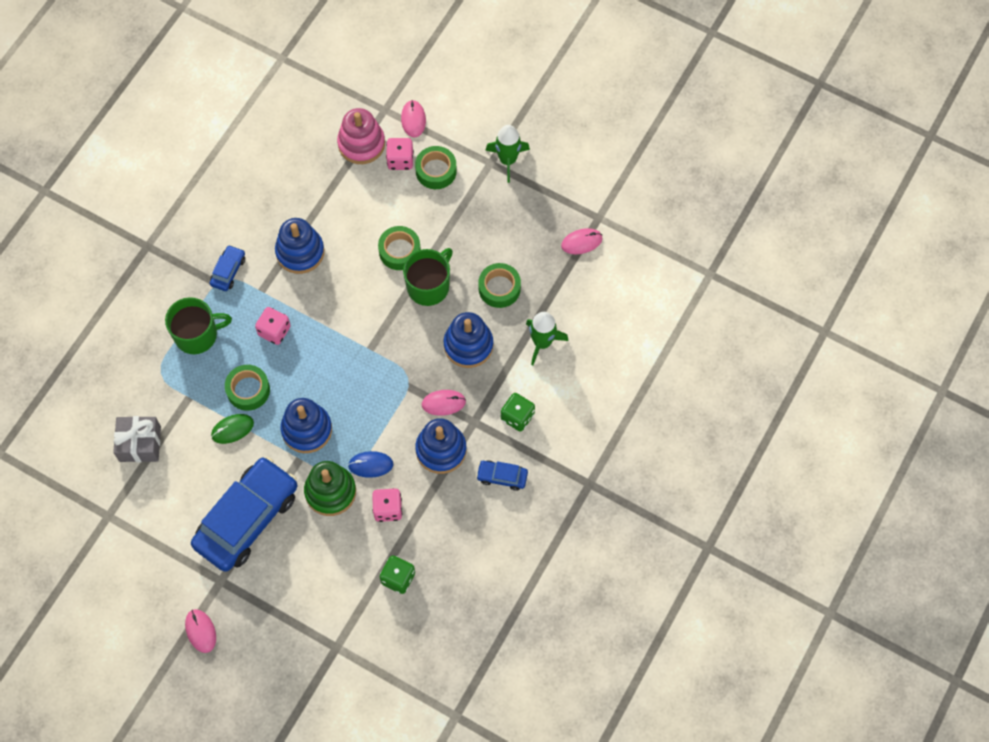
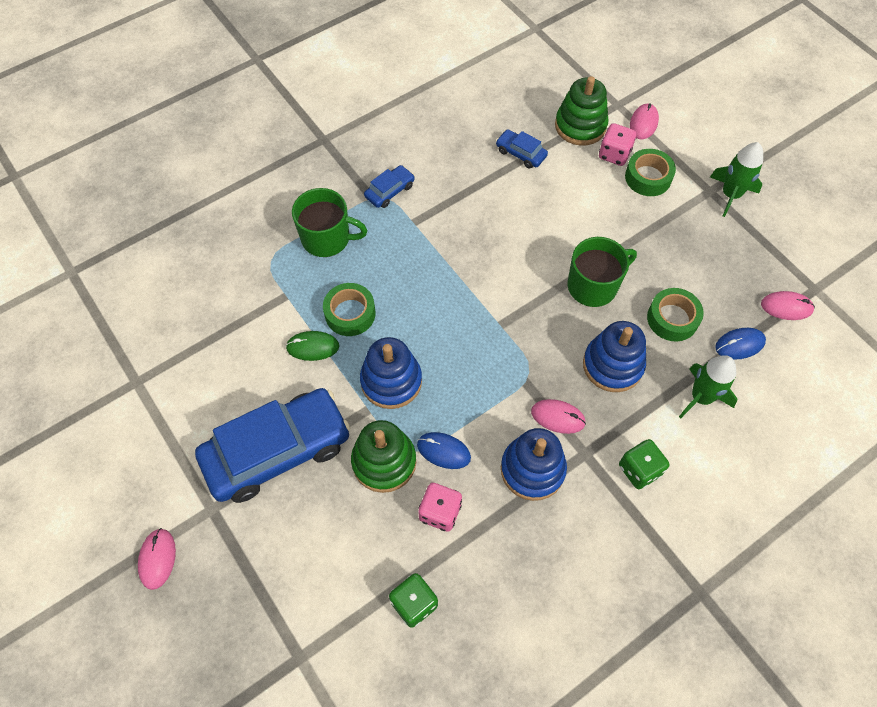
camera: 25 degrees right, 5 degrees down
(140, 444) = (211, 321): grey gift -> none
(274, 331) = (407, 266): pink dice -> none
(300, 252) = (471, 201): blue stacking toy -> none
(361, 144) = (580, 126): pink stacking toy -> green stacking toy
(399, 251) = (576, 239): green tape -> none
(502, 477) = (593, 534): blue car -> blue car (521, 153)
(556, 288) = (739, 344): none -> blue mouse

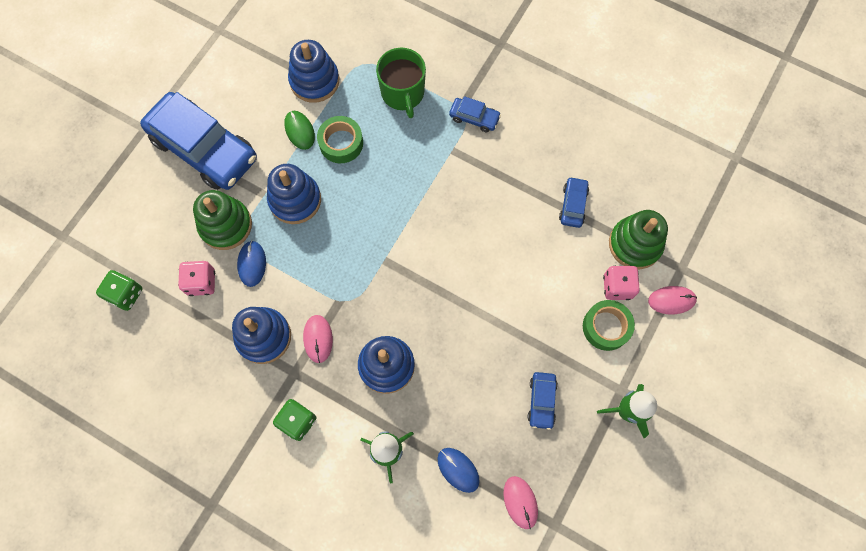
camera: 65 degrees right, 10 degrees up
(157, 559) = (96, 114): pink mouse -> none
(262, 311) = (314, 81): none -> blue stacking toy
(593, 286) = (459, 321): green mug -> none
(672, 319) = (457, 401): green tape -> none
(698, 253) = (541, 401): none -> blue car

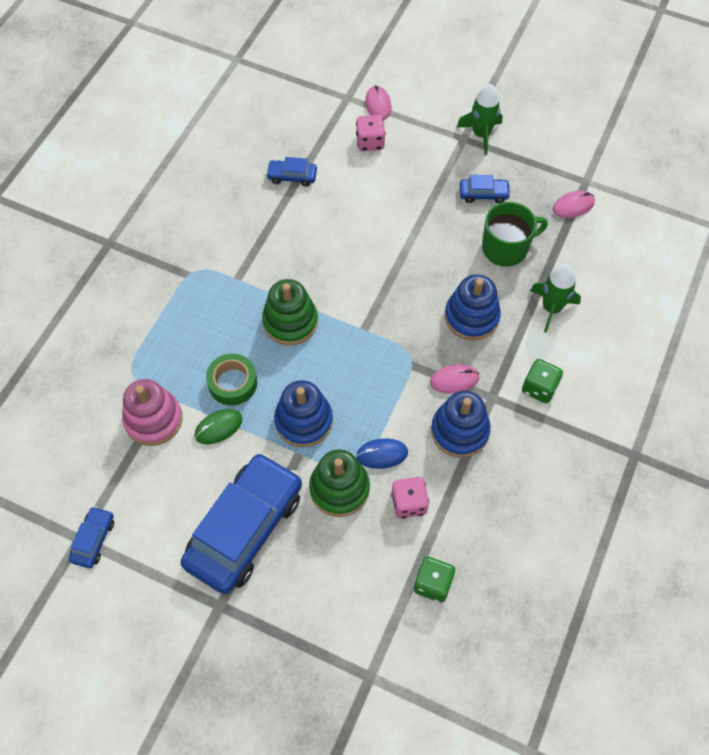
camera: 95 degrees left, 10 degrees down
(314, 81) = (153, 419): blue stacking toy -> pink stacking toy
(403, 93) = (170, 329): green mug -> green mug (506, 248)
(458, 470) = (556, 252): blue mouse -> none
(474, 118) = (199, 261): blue car -> blue car (93, 540)
(606, 327) = (408, 149): green tape -> none
(635, 244) = (327, 130): green stacking toy -> green stacking toy (290, 322)

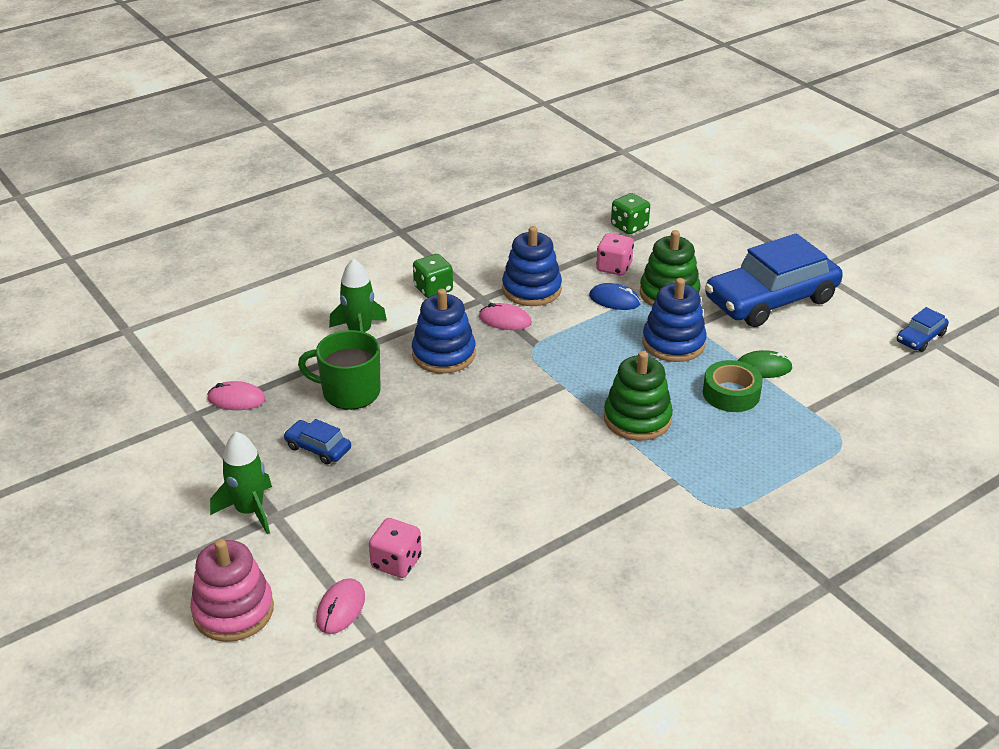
camera: 150 degrees left, 25 degrees down
(153, 419) = (830, 396): pink stacking toy -> pink stacking toy (233, 611)
(292, 176) = (533, 564): blue car -> none

